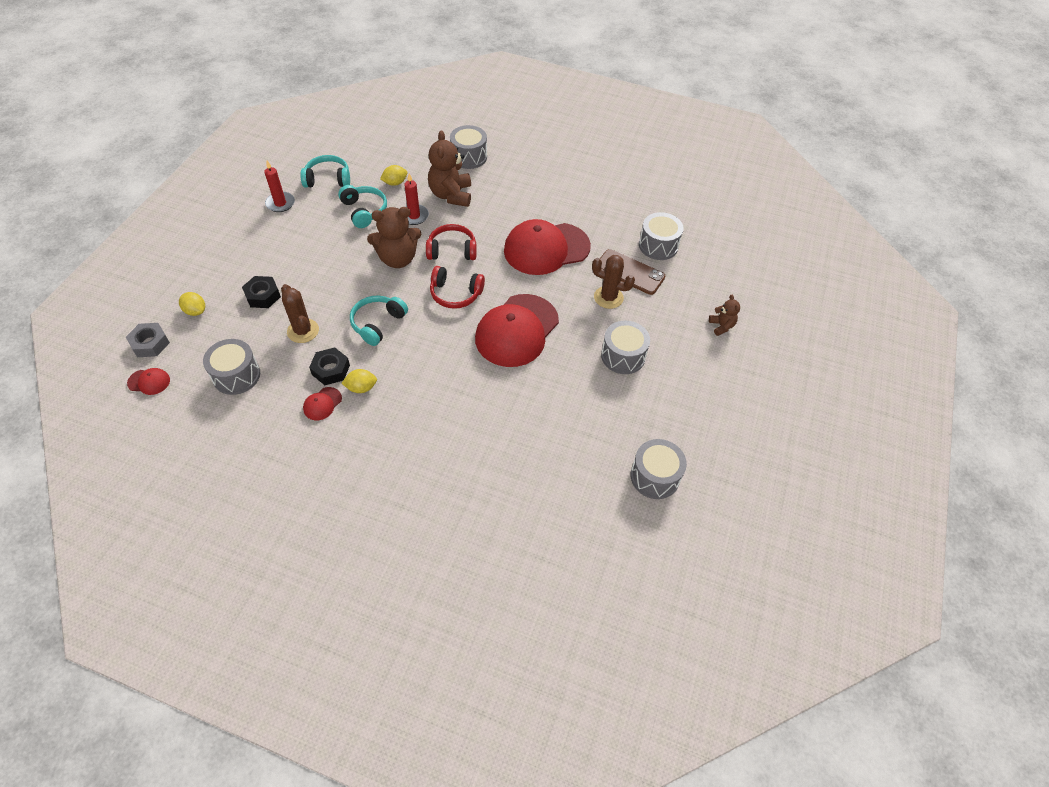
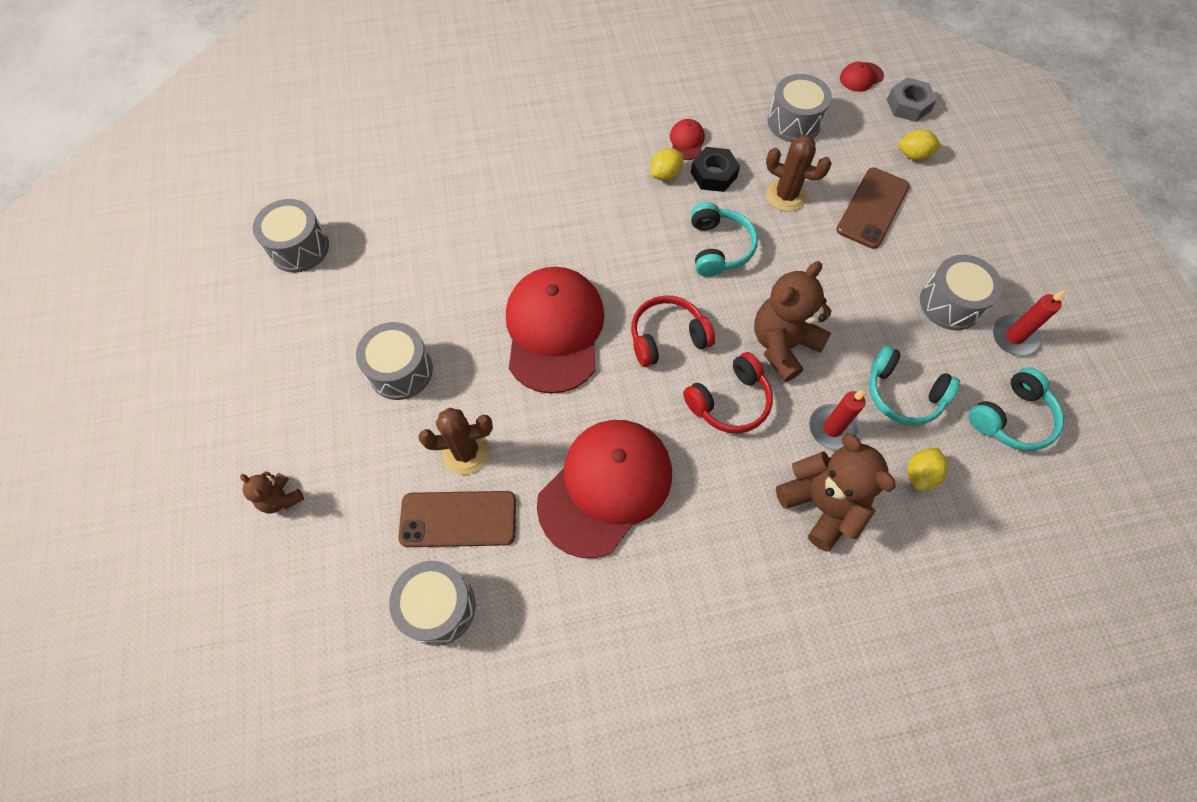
camera: 150 degrees right, 10 degrees up
(263, 296) = (872, 208): black nut -> brown phone
(469, 157) = (874, 615): grey drum -> grey drum (950, 303)

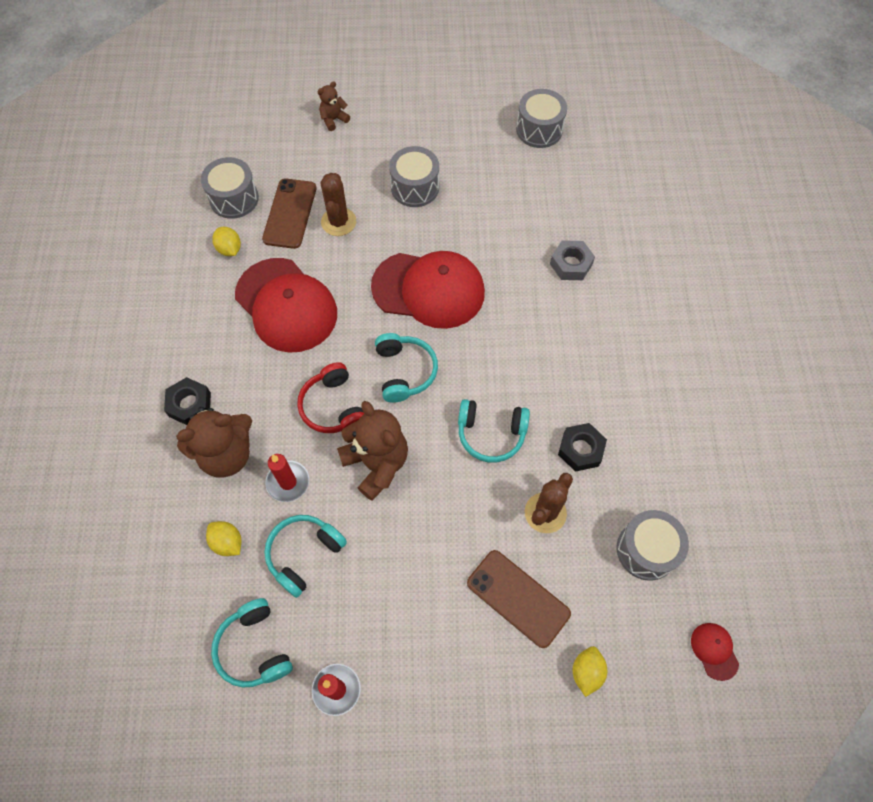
camera: 100 degrees right, 0 degrees up
(665, 174) = (585, 405): yellow lemon -> yellow lemon (229, 249)
(667, 337) = (404, 371): red headphones -> turquoise headphones
(687, 141) = (627, 434): red cap -> none
(772, 569) = (190, 404): none -> black nut
(908, 105) = (665, 694): grey nut -> grey nut (571, 264)
(950, 303) = (387, 637): grey drum -> none

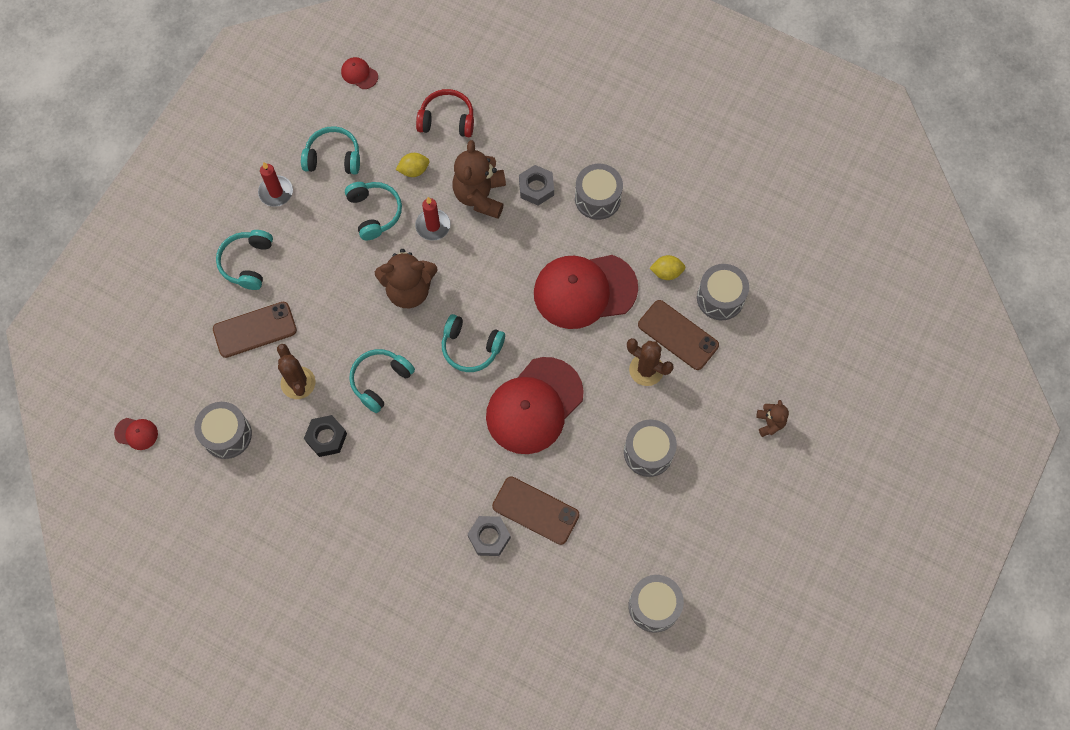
camera: 120 degrees right, 5 degrees up
(118, 691) = (359, 74): none -> red cap
(175, 342) = (597, 198): none -> grey drum
(190, 404) = (536, 188): black nut -> grey nut
(333, 407) = (473, 283): red headphones -> red headphones (447, 120)
(445, 662) = (247, 263): none -> turquoise headphones
(522, 242) = (535, 510): none -> brown phone
(586, 672) = (182, 344): yellow lemon -> none

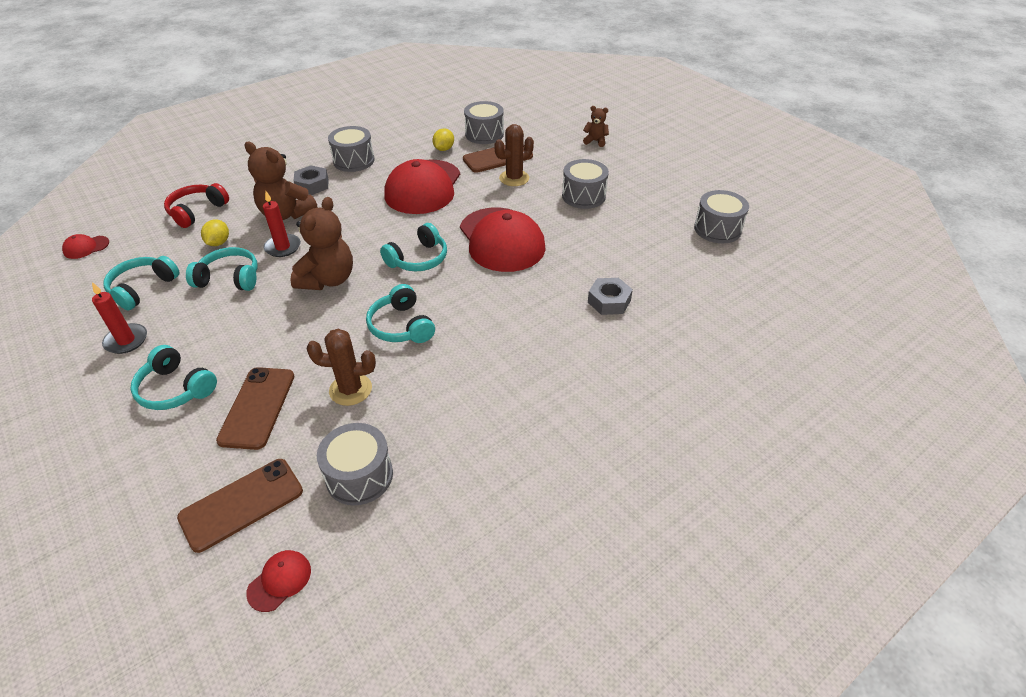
camera: 65 degrees left, 25 degrees down
(326, 437) = (430, 385): black nut -> none
(535, 510) = (598, 266): brown phone -> brown phone (241, 504)

